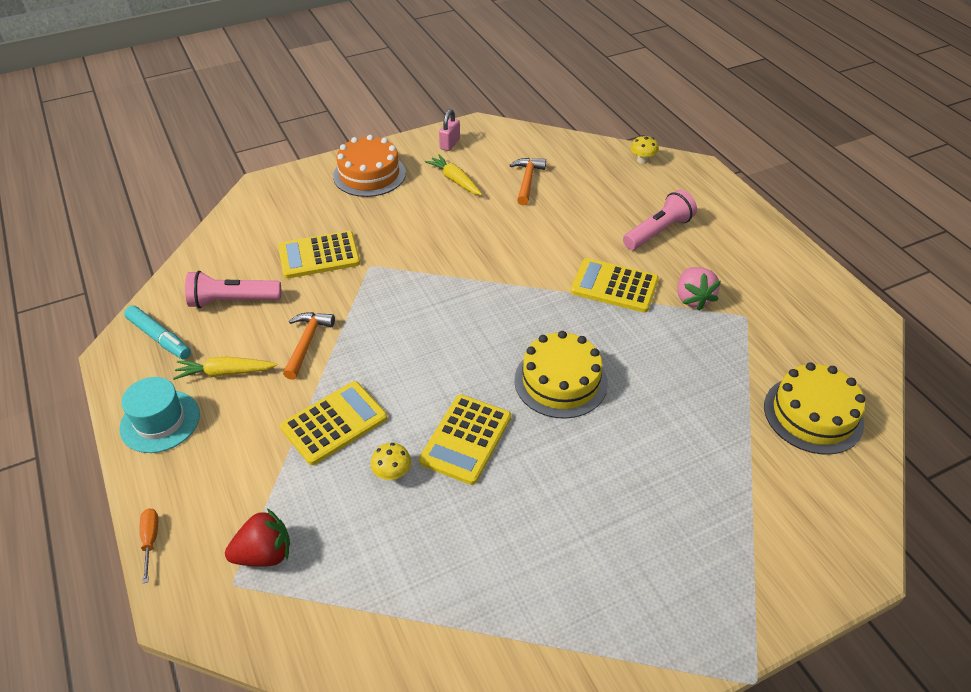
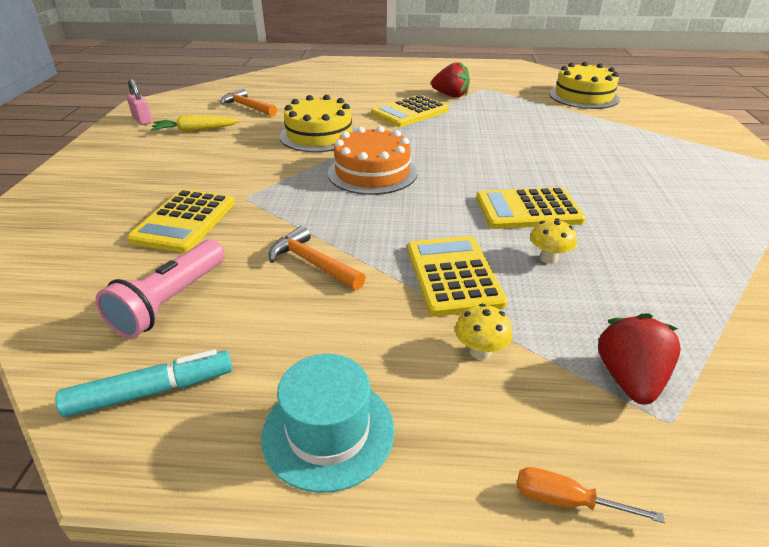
camera: 60 degrees left, 10 degrees down
(225, 373) = (295, 339): yellow carrot -> none
(369, 174) = (109, 163): orange cake -> orange cake (372, 172)
(466, 439) = (528, 210): yellow calculator -> yellow calculator turned 120 degrees clockwise
(560, 381) = (492, 155): yellow cake -> yellow cake (319, 135)
(642, 160) = (292, 71): yellow mushroom -> yellow mushroom (480, 351)
(658, 232) = (372, 86): pink flashlight -> none
(692, 298) = (451, 95): pink strawberry -> red strawberry

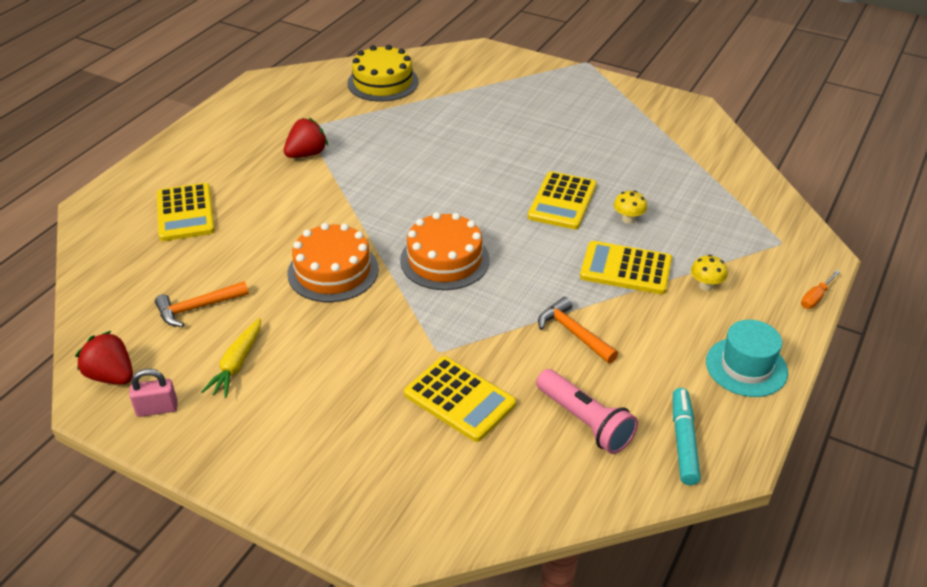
camera: 65 degrees left, 5 degrees up
(313, 263) = (574, 333): orange hammer -> orange hammer turned 75 degrees clockwise
(319, 135) = (333, 271): yellow cake -> orange cake
(410, 112) = (326, 195): yellow calculator -> yellow calculator (185, 213)
(629, 379) = (749, 241): red strawberry -> red strawberry (111, 376)

